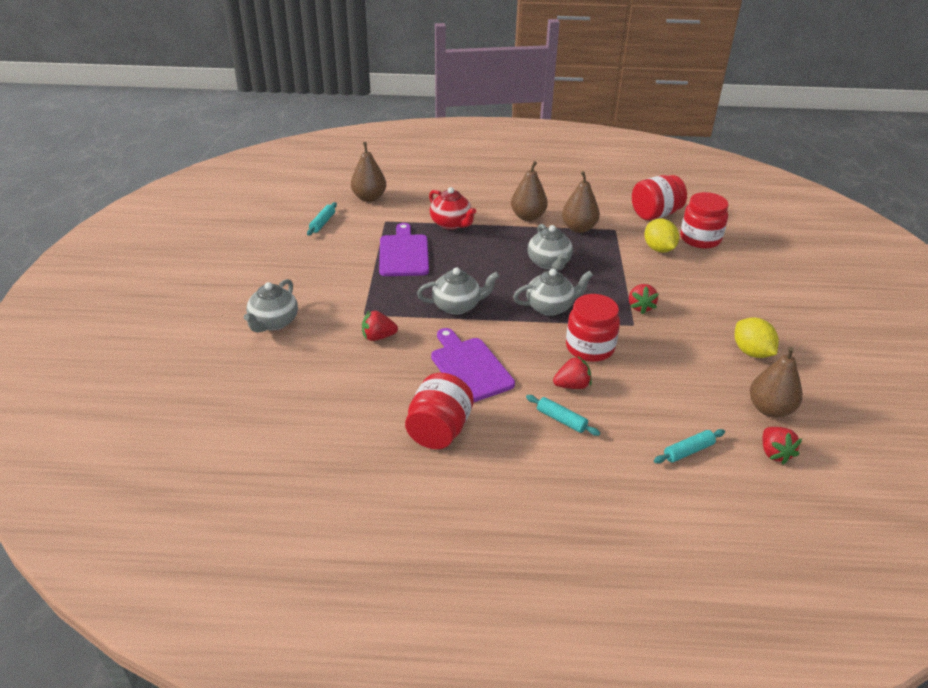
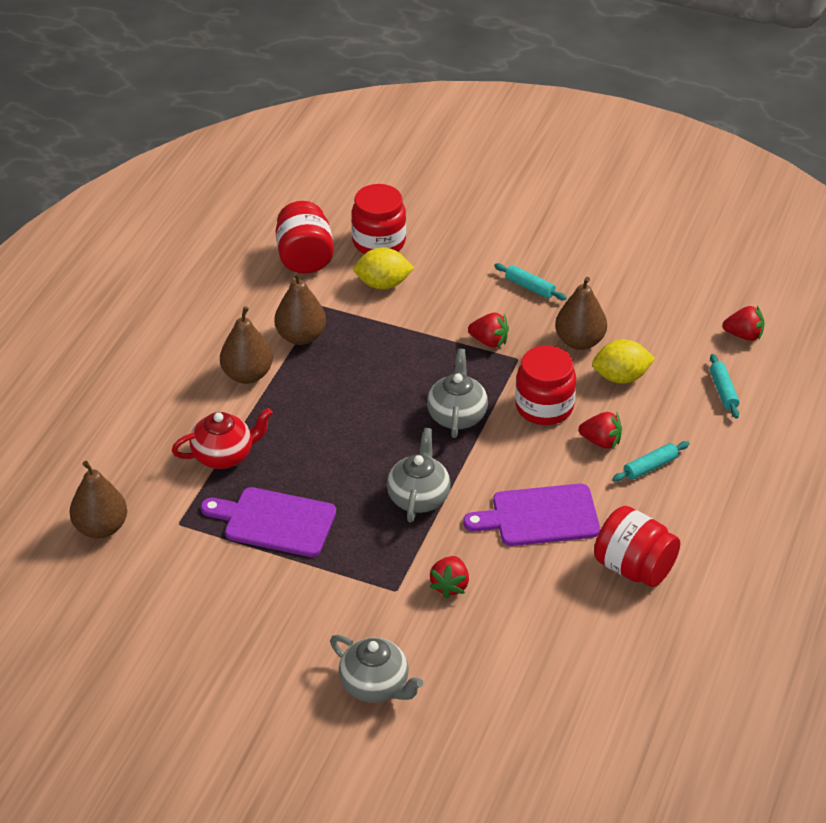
camera: 70 degrees left, 5 degrees up
(322, 223) = (146, 595): turquoise rolling pin -> turquoise rolling pin (529, 287)
(549, 263) = (366, 388): grey teapot -> none
(572, 385) = (601, 441): red strawberry -> red strawberry turned 105 degrees clockwise
(751, 352) = (599, 289): yellow lemon -> yellow lemon (621, 377)
(770, 409) = (686, 313): brown pear -> brown pear (579, 341)

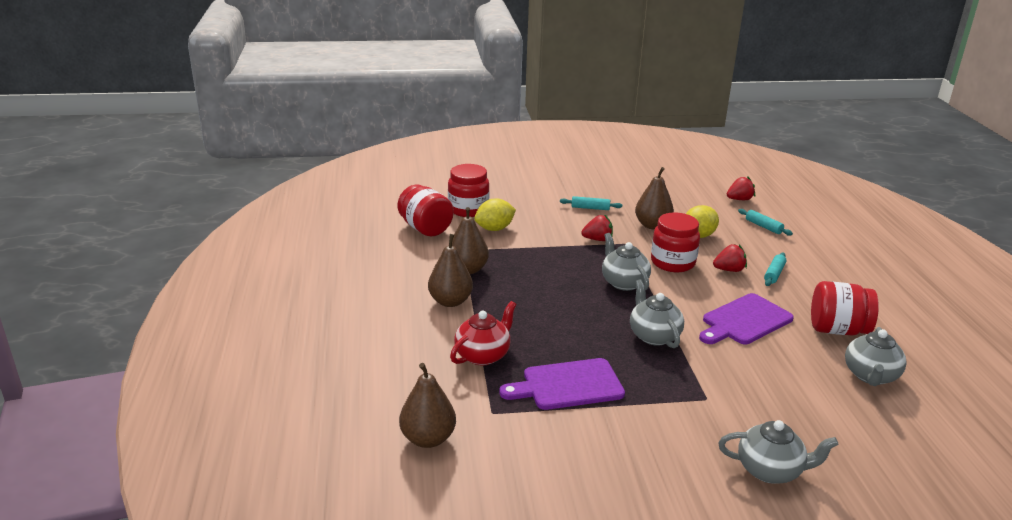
camera: 30 degrees left, 15 degrees down
(450, 585) = (739, 382): red strawberry -> none
(600, 635) = (870, 376): none -> grey teapot

